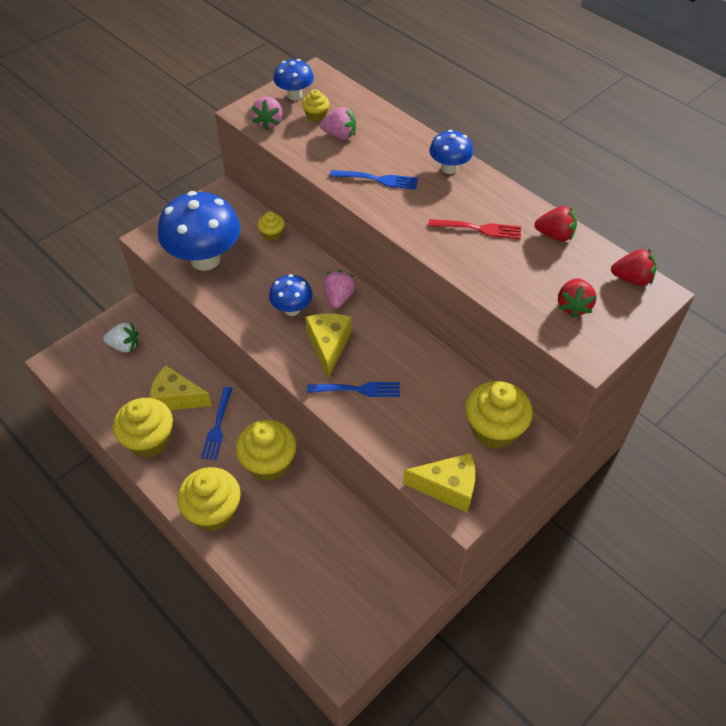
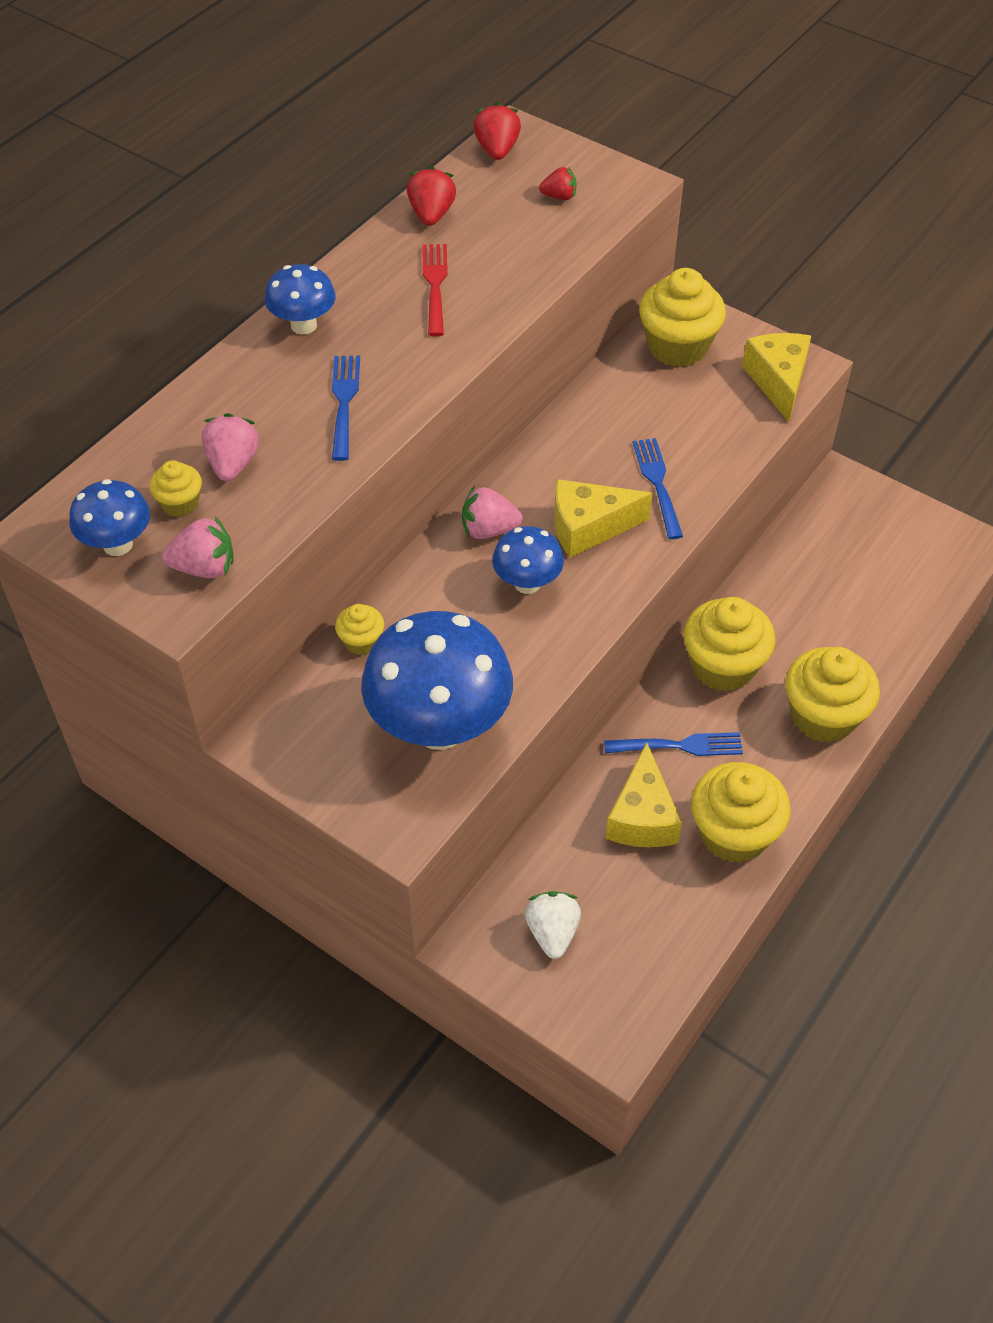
camera: 100 degrees left, 0 degrees up
(573, 306) = (559, 196): red strawberry -> red strawberry, size x0.66

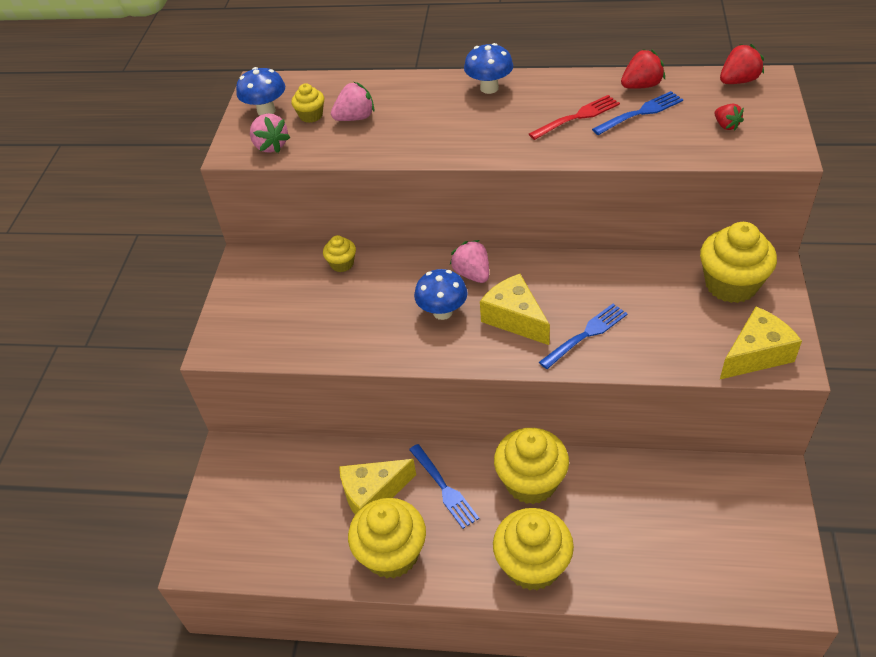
camera: 65 degrees right, 5 degrees down
(344, 403) = (439, 132): blue fork -> blue fork (640, 113)
(439, 726) = (301, 327): blue mushroom -> none
(552, 932) = (258, 488): white strawberry -> none

